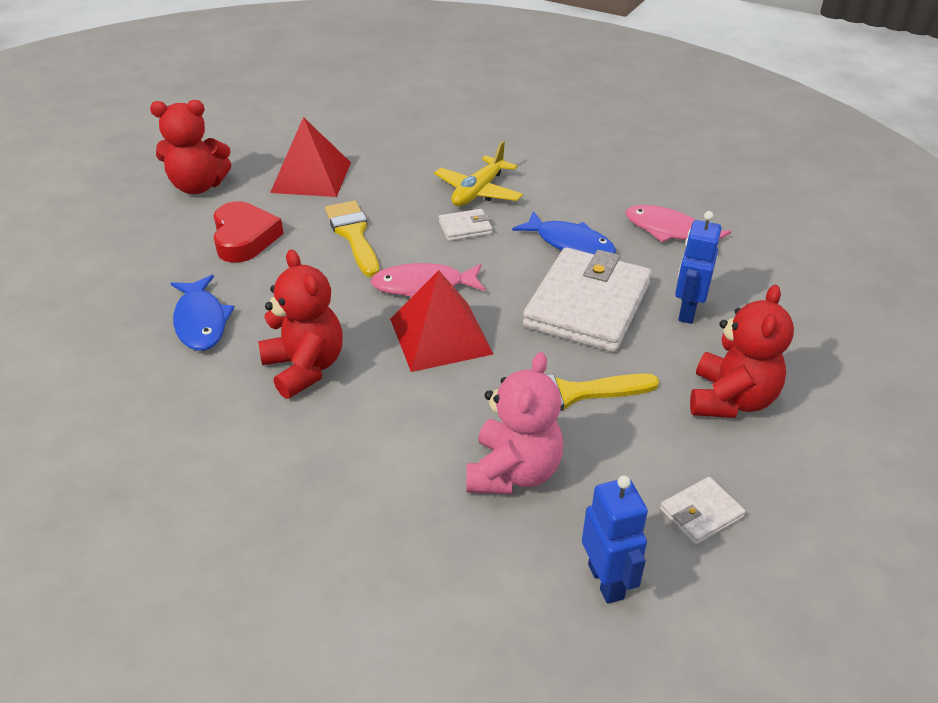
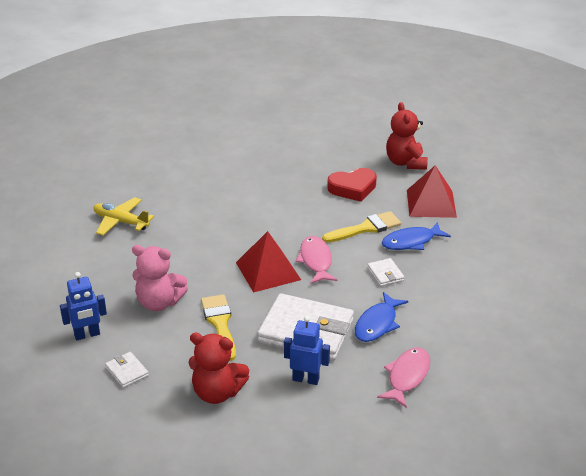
camera: 85 degrees right, 5 degrees down
(201, 321) = (271, 187): blue fish -> blue fish (411, 242)
(305, 368) = (236, 226): red teddy bear -> none
(478, 191) = (435, 278): yellow plane -> yellow plane (121, 222)

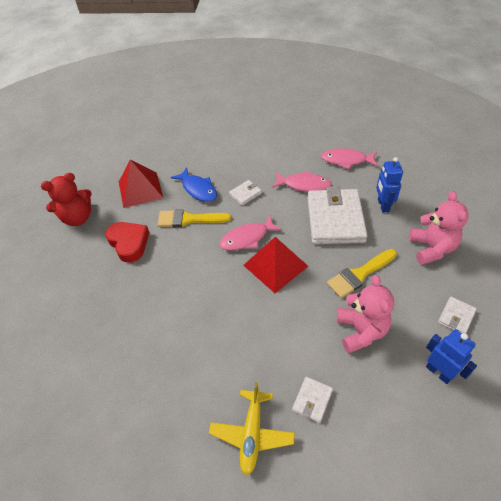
camera: 105 degrees left, 15 degrees up
(121, 256) = (312, 400): none -> white wallet
(217, 393) = (431, 248): red teddy bear -> pink teddy bear
(365, 228) = (189, 219): yellow brush -> yellow brush turned 45 degrees counterclockwise
(377, 324) = (304, 185): blue fish -> pink fish

